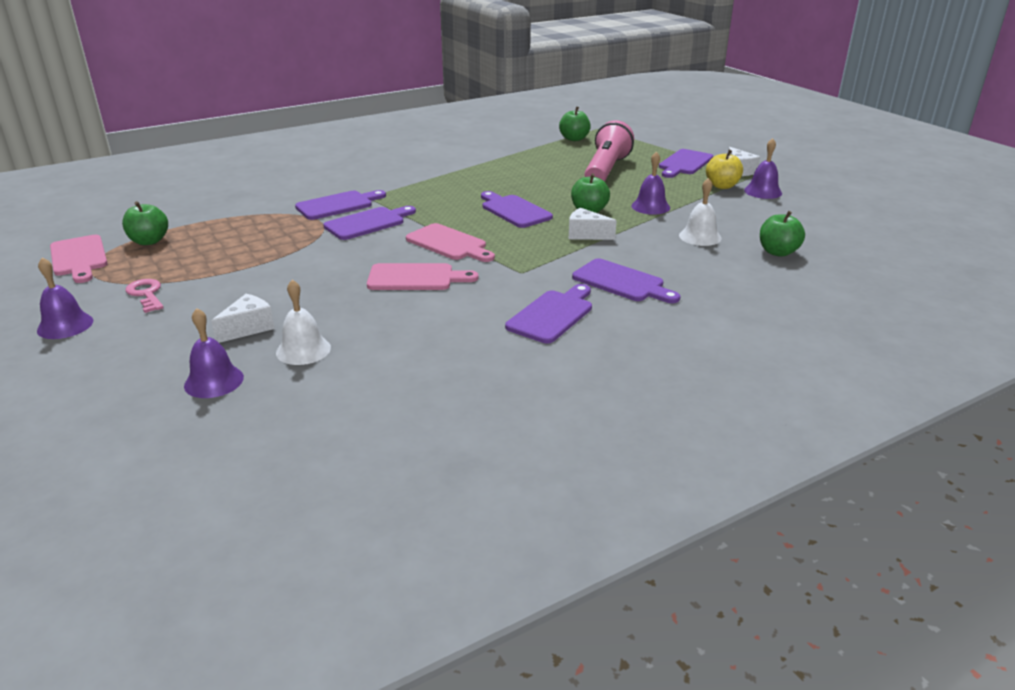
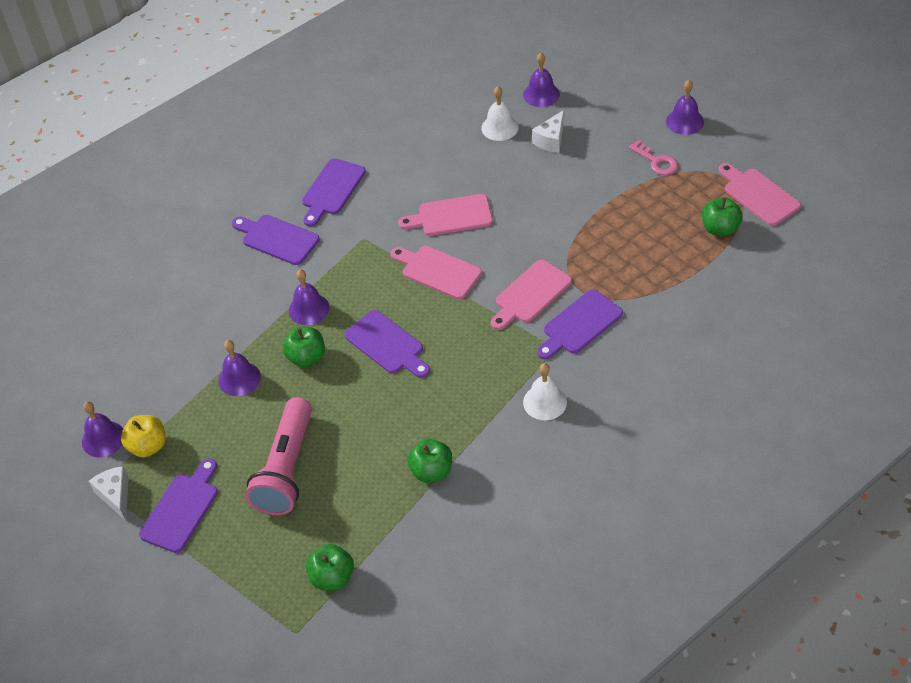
camera: 175 degrees right, 20 degrees up
(368, 223) = (530, 294): purple cutting board -> pink cutting board
(586, 235) = (309, 309): white cheese -> purple bell
(700, 236) = (197, 324): white bell -> white bell (545, 402)
(778, 252) = (130, 308): green apple -> green apple (431, 471)

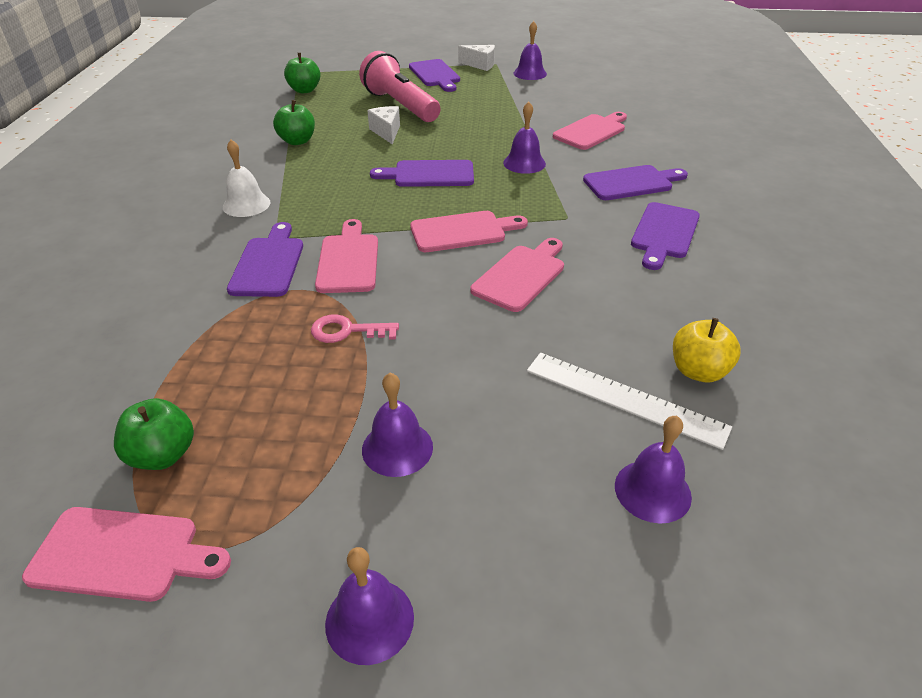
camera: 130 degrees right, 10 degrees down
(148, 446) = (500, 81): yellow apple -> yellow apple (698, 371)
(206, 310) = (591, 131): none -> pink cutting board
(239, 378) = (502, 119): purple bell -> purple bell (397, 448)
(306, 357) = (477, 144): green apple -> none
(332, 190) = (664, 233): purple cutting board -> purple cutting board turned 135 degrees counterclockwise
(499, 127) = (624, 398): white bell -> white ruler
(551, 140) = (538, 426): white cheese -> white cheese (386, 132)
(656, 161) = (349, 499): pink key -> pink key (347, 331)

